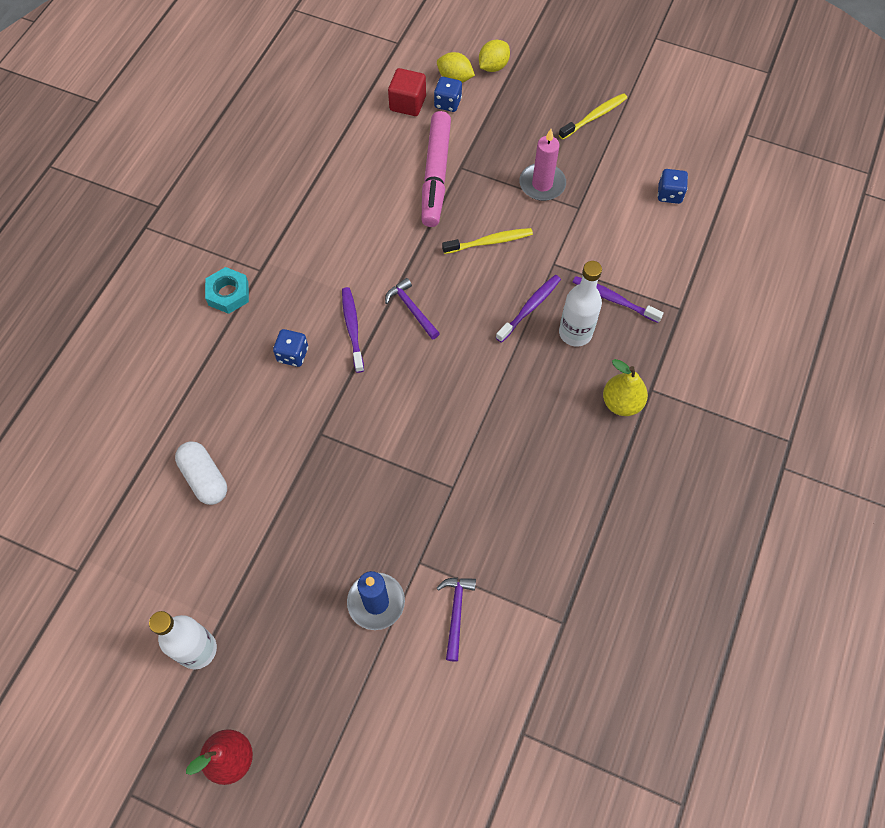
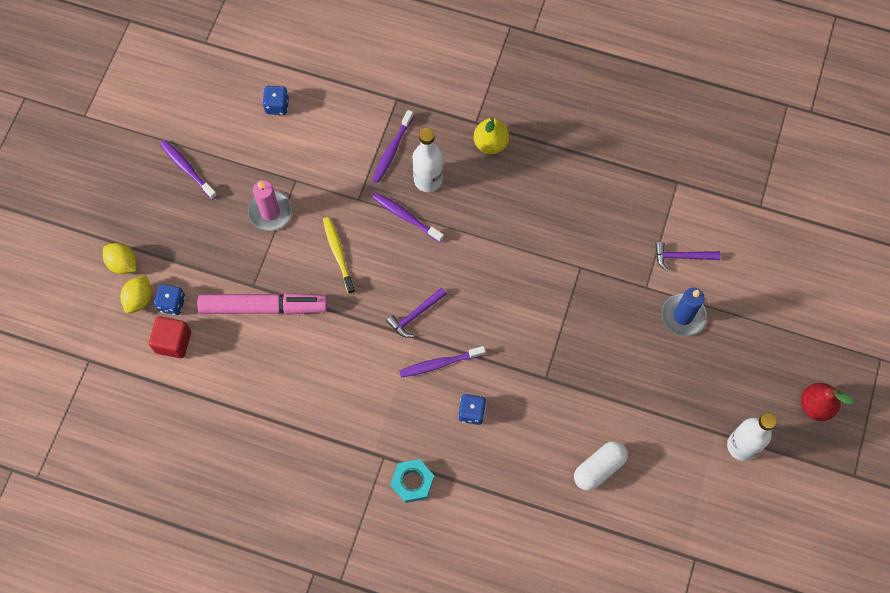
camera: 95 degrees left, 5 degrees up
(594, 117) = (187, 169): yellow toothbrush -> purple toothbrush

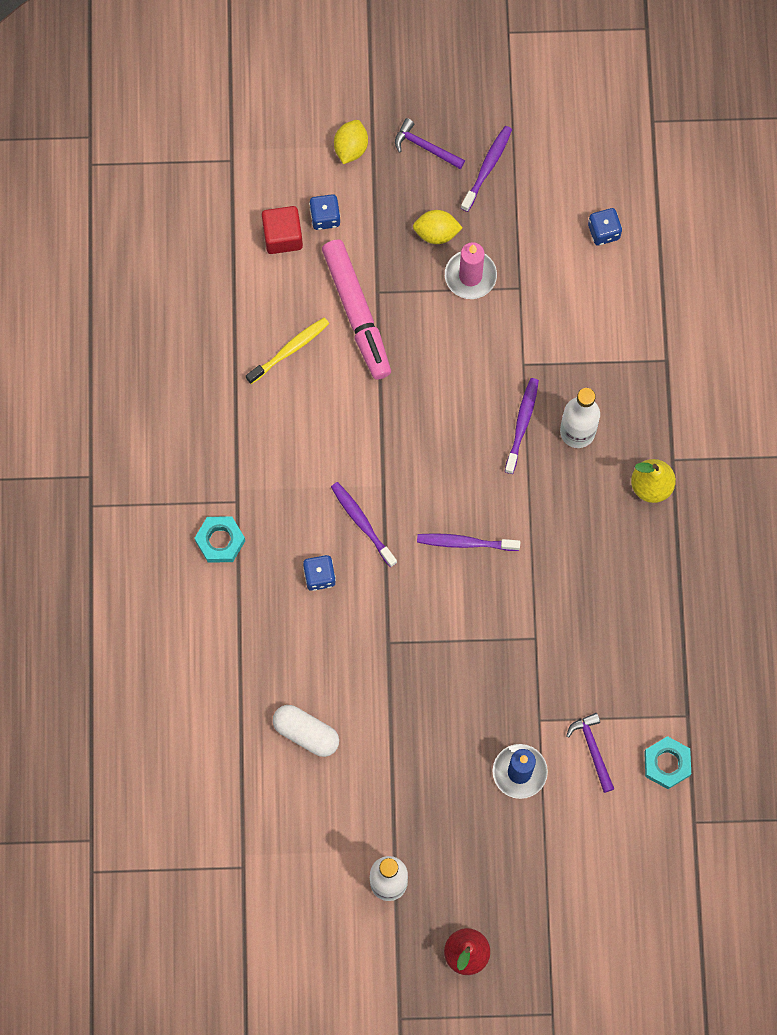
camera: 70 degrees right, 5 degrees up
(139, 299) = (317, 182): yellow lemon -> yellow lemon (436, 233)
(338, 254) = (449, 367): yellow toothbrush -> yellow toothbrush (289, 350)
(392, 150) = (598, 379): purple toothbrush -> purple toothbrush (465, 543)
(415, 315) = (409, 476): purple hammer -> purple hammer (425, 147)
(710, 209) = (667, 764): none -> turquoise nut

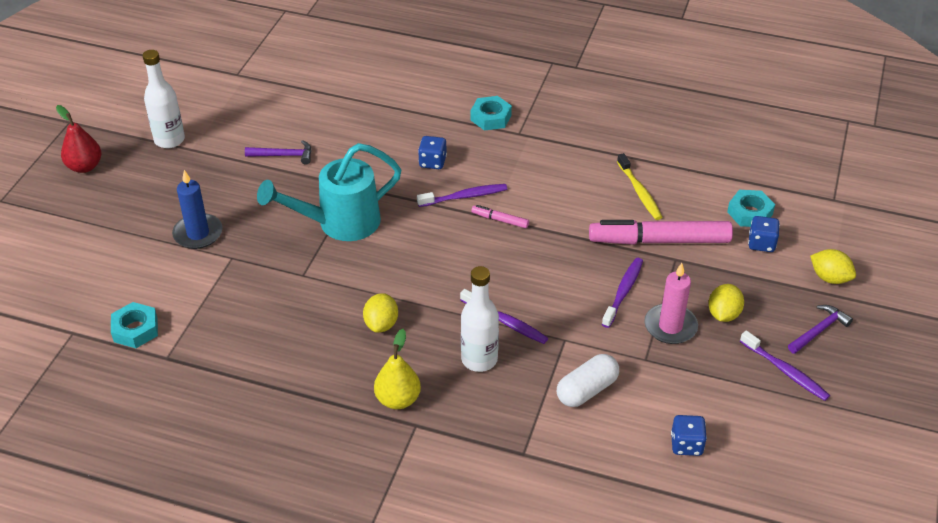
camera: 110 degrees right, 30 degrees down
(282, 236) = (750, 213): red cube -> turquoise nut
(306, 733) = (312, 126): white capsule -> white capsule (587, 390)
(384, 475) = (500, 220): none -> pink marker
(449, 633) = (340, 223): none -> turquoise watering can
(465, 543) = (413, 254): purple toothbrush -> purple toothbrush (623, 292)
(569, 536) = (381, 324): none -> yellow lemon
(592, 749) = (183, 284): purple hammer -> purple hammer (284, 155)

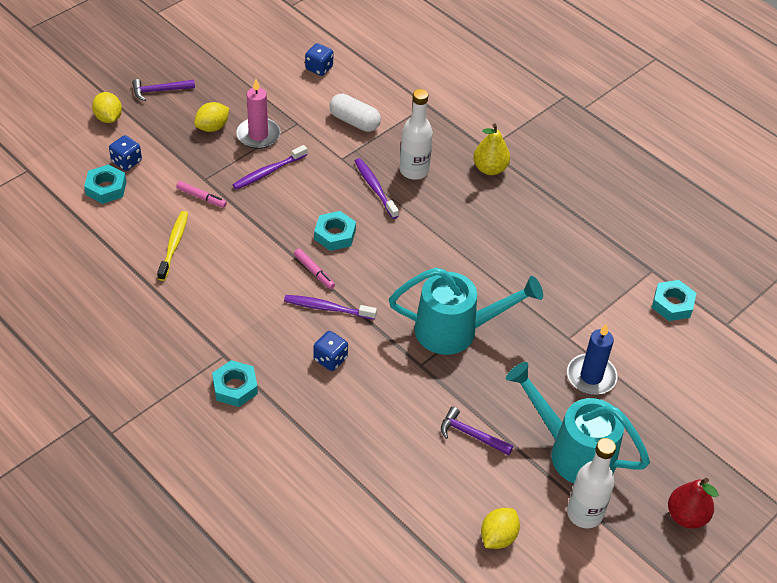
camera: 155 degrees left, 5 degrees up
(193, 174) = (573, 452): none -> turquoise watering can
(381, 324) = (471, 226): yellow lemon -> yellow lemon (498, 537)
(508, 259) = (335, 235): none -> turquoise nut
(587, 390) = (354, 121): white capsule -> white capsule turned 45 degrees clockwise
(659, 241) = (201, 197): pink marker -> pink marker, size x0.43
(785, 371) = (211, 78): purple toothbrush -> none

